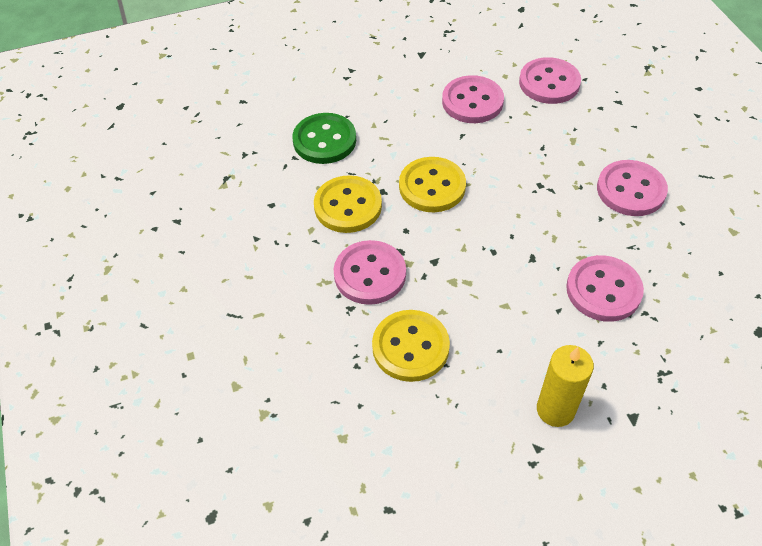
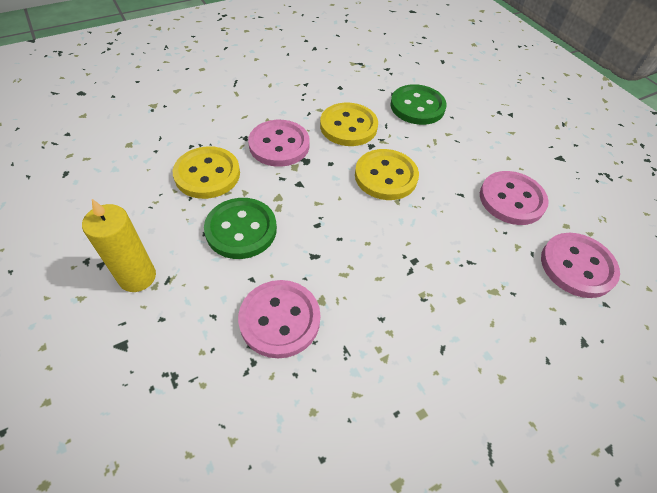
camera: 75 degrees right, 0 degrees up
(497, 316) = (241, 230): none -> green button
(631, 190) = (434, 352): pink button -> none

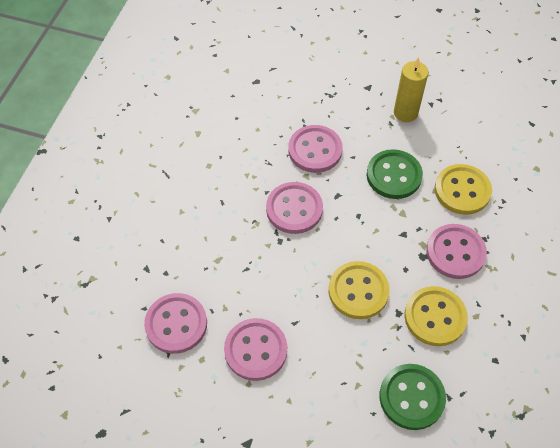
camera: 140 degrees right, 5 degrees up
(371, 277) = (294, 209): none -> pink button

